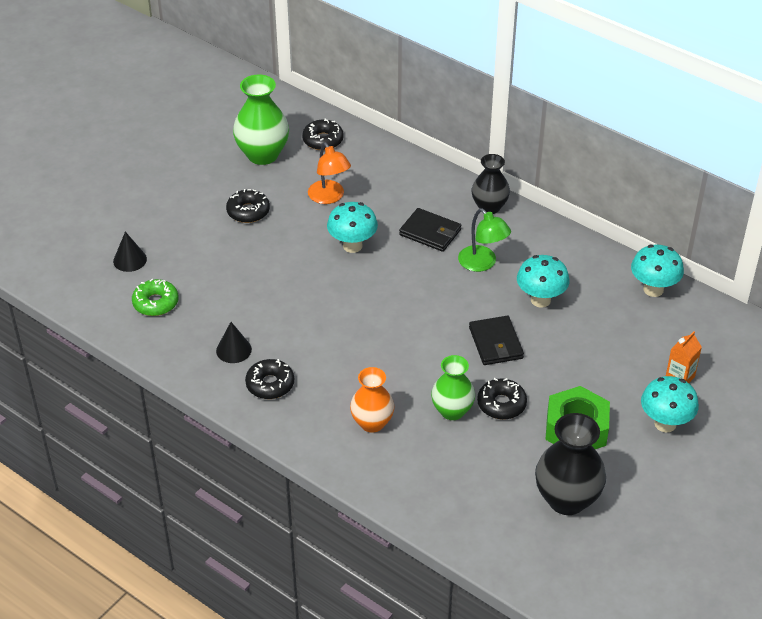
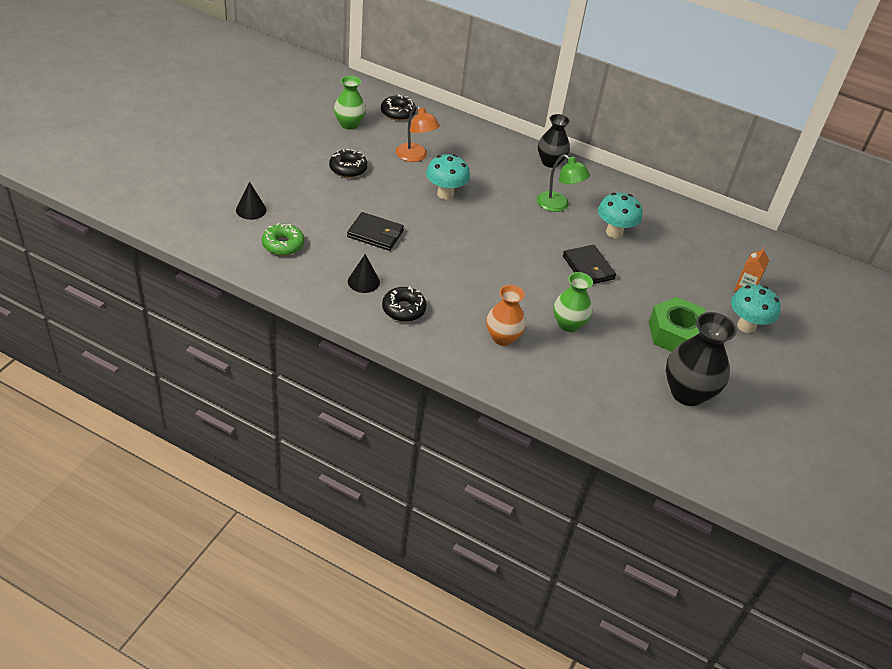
camera: 15 degrees left, 0 degrees up
(262, 155) = (349, 124): green vase -> green vase, size x0.66
(430, 232) = (507, 182): black wallet -> black wallet (375, 234)
(501, 404) = (608, 317): black donut -> none
(653, 289) = (701, 222): turquoise mushroom -> none

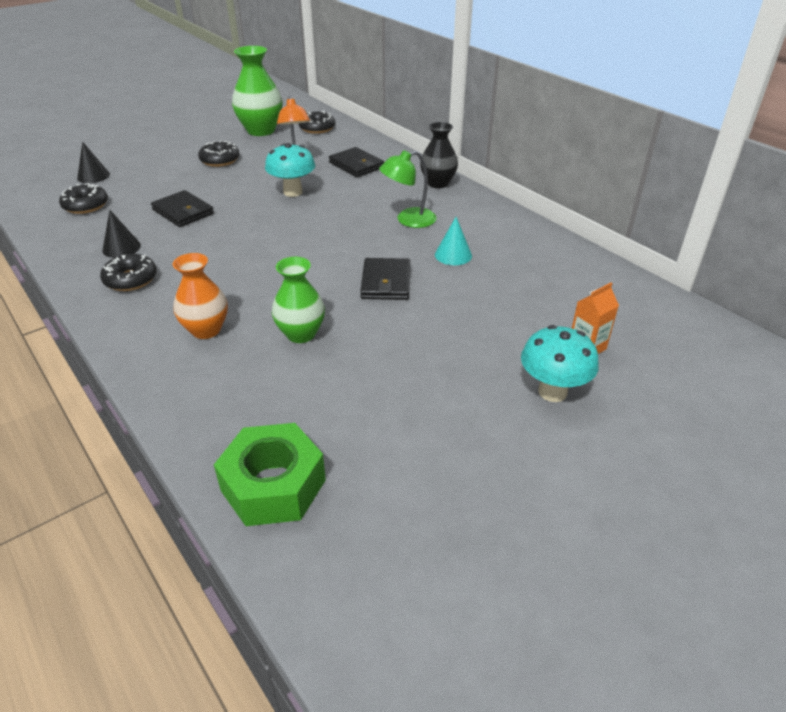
camera: 30 degrees right, 5 degrees down
(283, 245) = (86, 205): green donut -> black donut
(349, 124) = (261, 130): green vase -> green vase, size x1.51
(470, 153) = (356, 165): none -> black wallet
(558, 205) = (408, 220): green lamp -> green lamp turned 90 degrees clockwise
(614, 232) = (453, 255): turquoise mushroom -> turquoise cone
(676, 334) = (436, 377): green nut -> green nut (273, 485)
(687, 393) = (386, 455): black vase -> none

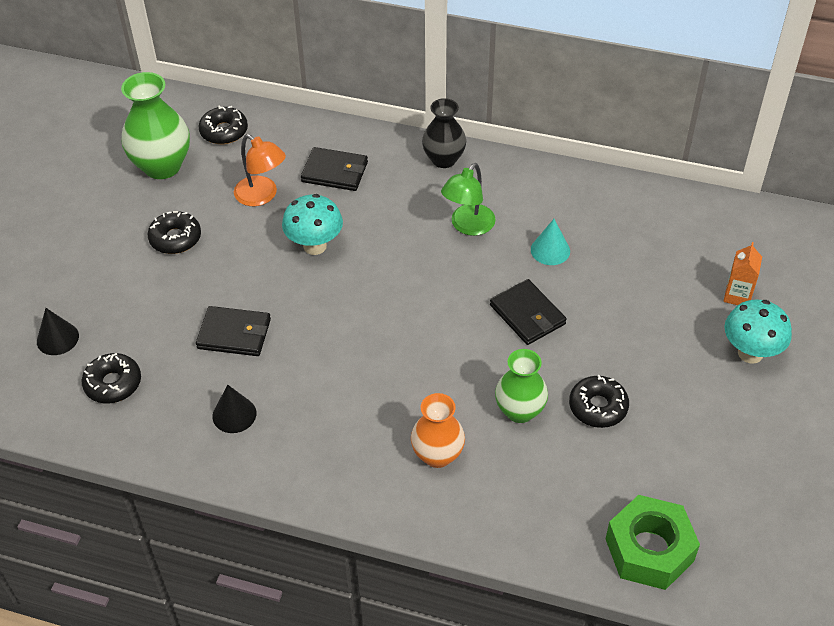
camera: 35 degrees left, 10 degrees up
(131, 279) = (297, 445): black donut -> black donut (598, 407)

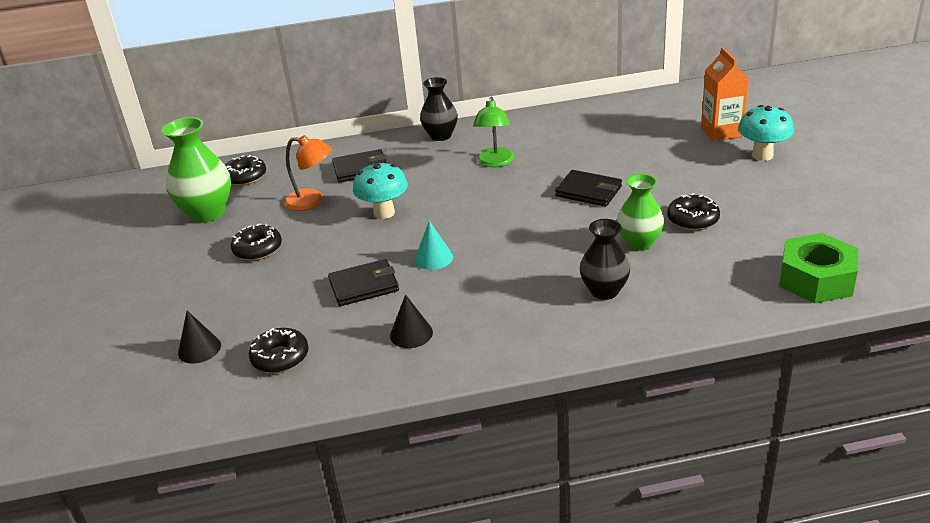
camera: 25 degrees left, 15 degrees down
(437, 455) = (604, 291): orange vase -> black vase
(550, 250) = (569, 154): turquoise cone -> turquoise cone (433, 258)
(737, 296) = (721, 132): orange carton -> orange carton, size x1.56

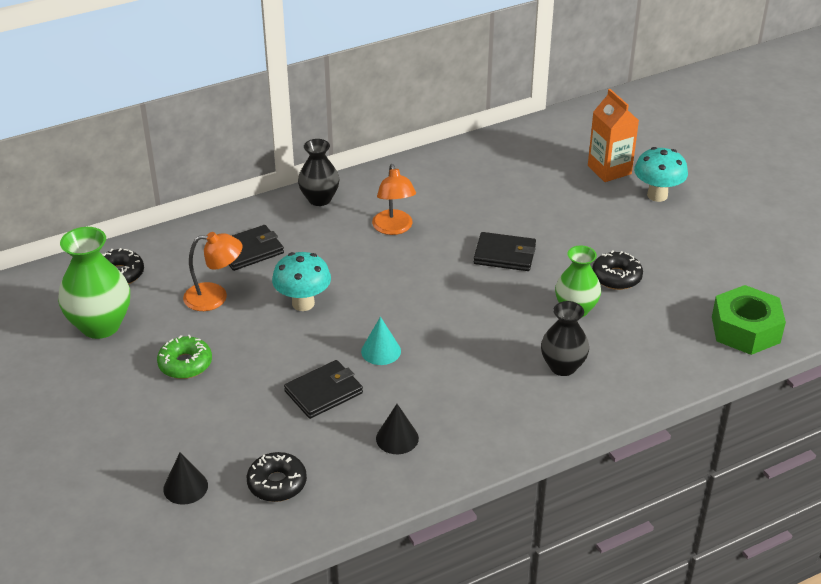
camera: 20 degrees left, 5 degrees up
(258, 249) = (185, 364): black donut -> green donut
(495, 162) = (394, 228): green lamp -> orange lamp

